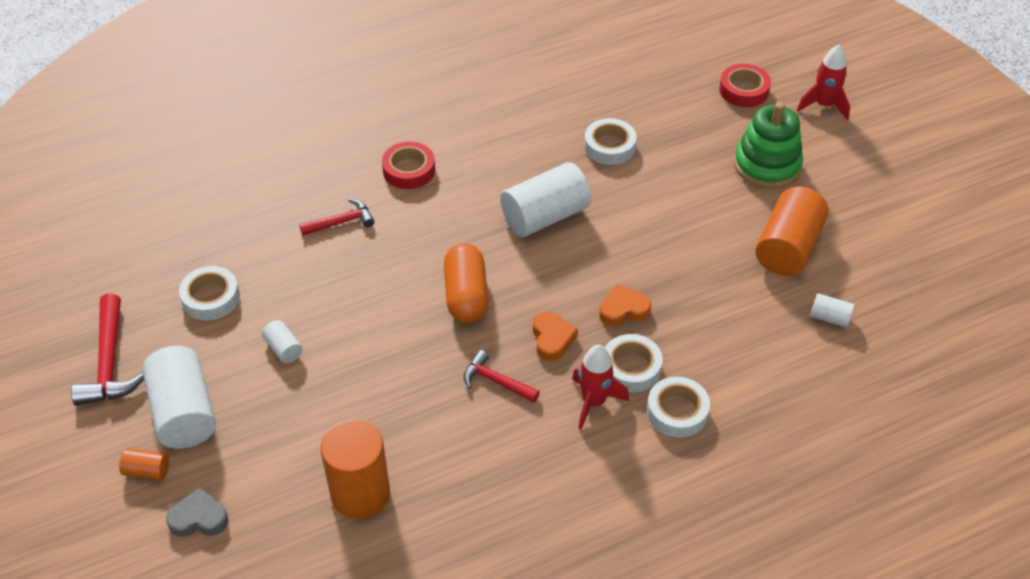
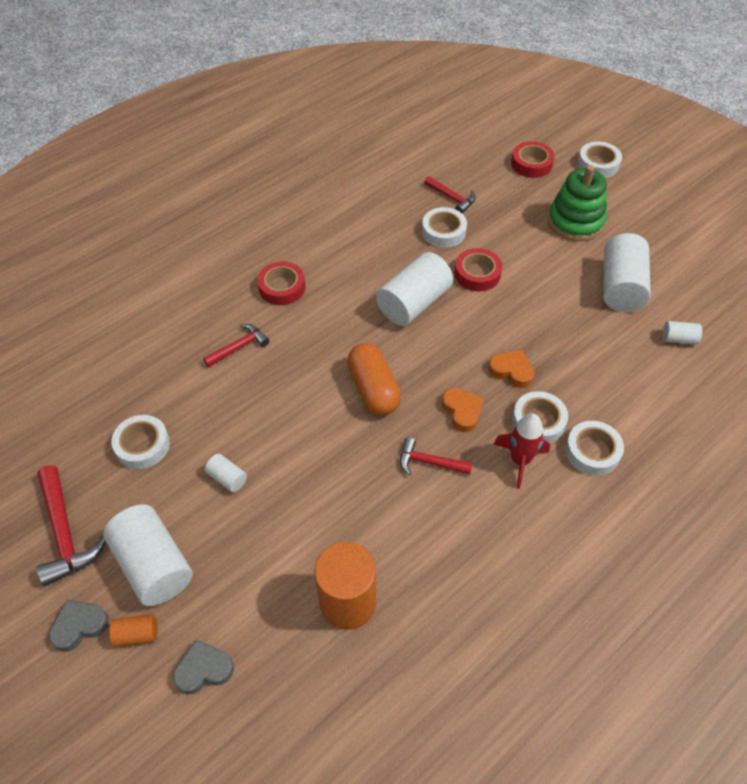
camera: 15 degrees left, 5 degrees up
(96, 450) = (80, 626): none -> grey heart
(623, 310) = (511, 371): orange heart -> orange heart turned 60 degrees clockwise
(628, 200) = (477, 274): none -> red tape
(634, 111) = (452, 198): none -> red hammer
(788, 248) = (620, 287): orange cylinder -> white cylinder
(823, 105) = (598, 164): red rocket -> white tape

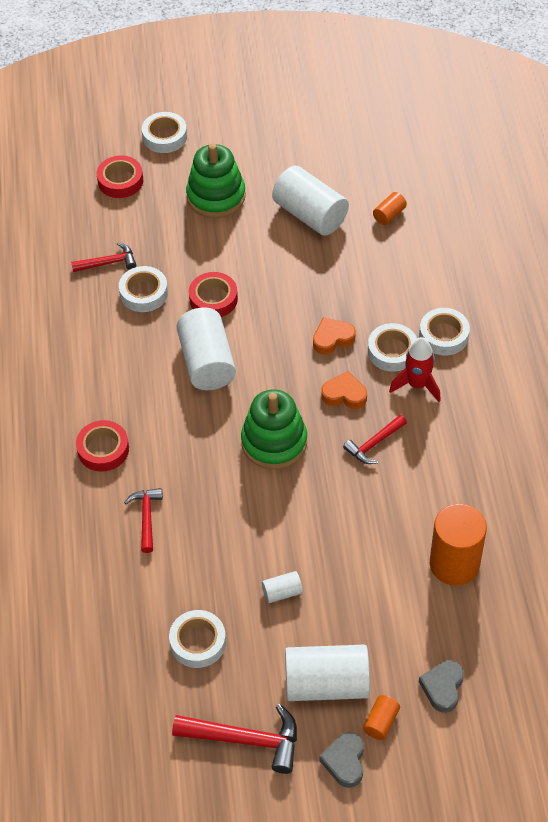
camera: 55 degrees left, 0 degrees up
(373, 389) = (274, 442): orange capsule -> green stacking toy
(678, 339) = (389, 215): white cylinder -> orange cylinder

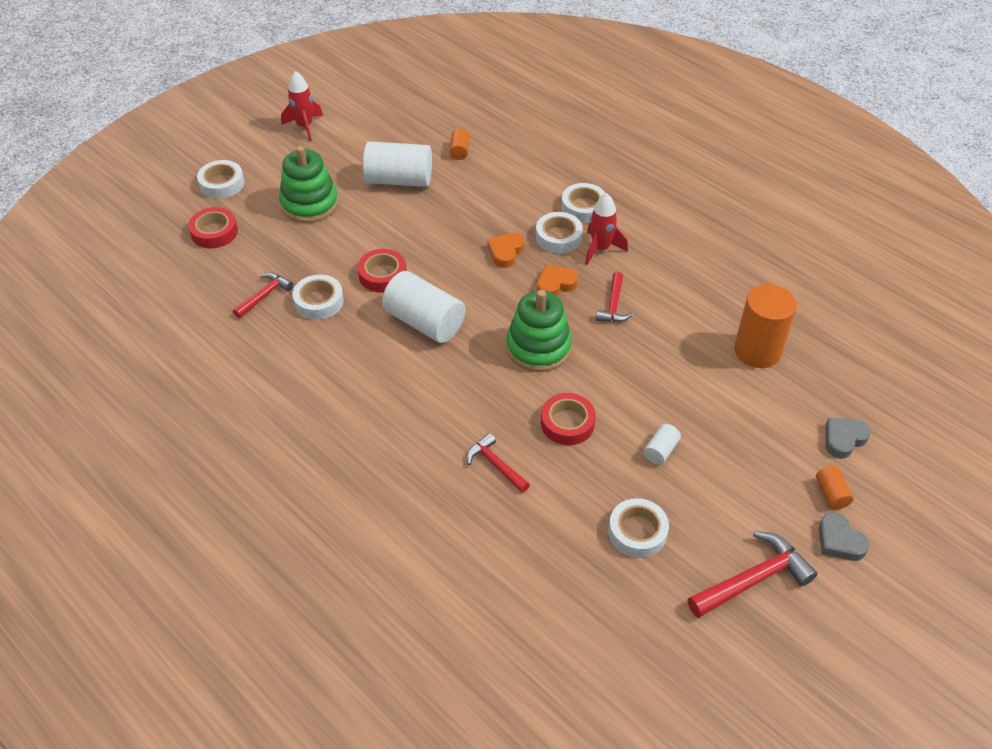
camera: 40 degrees left, 5 degrees down
(103, 449) = (404, 436): red tape -> red tape (567, 423)
(280, 115) = (304, 126): none -> red rocket
(326, 684) = (764, 494): white cylinder -> none
(442, 688) = (843, 439): grey heart -> grey heart turned 75 degrees clockwise

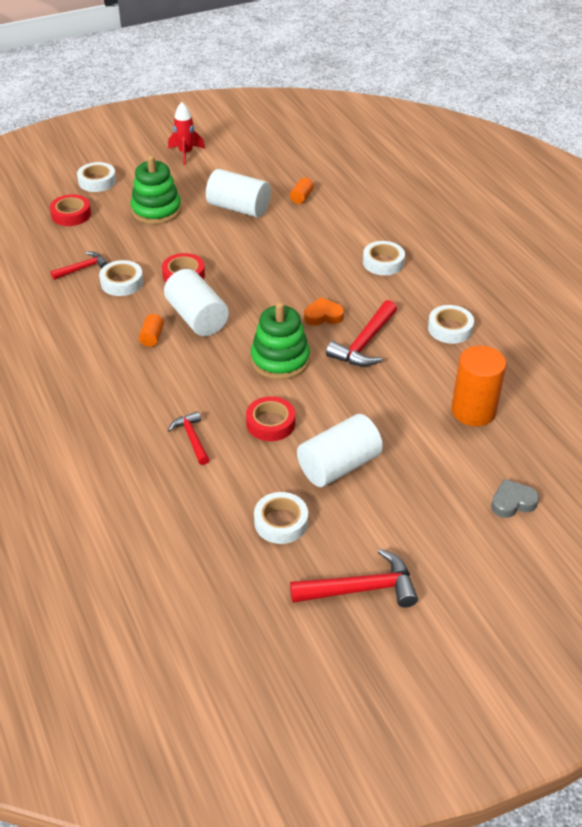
camera: 20 degrees right, 5 degrees down
(505, 252) = (295, 282): orange heart -> none
(558, 237) = (347, 280): white tape -> white tape (450, 328)
(600, 249) = (379, 298): red rocket -> none
(613, 305) = (364, 343): red hammer -> red hammer, size x1.62
(660, 450) = (338, 465): white cylinder -> white cylinder, size x2.18
(831, 494) = (474, 542): orange cylinder -> orange cylinder (152, 337)
(839, 541) = (458, 582): grey heart -> none

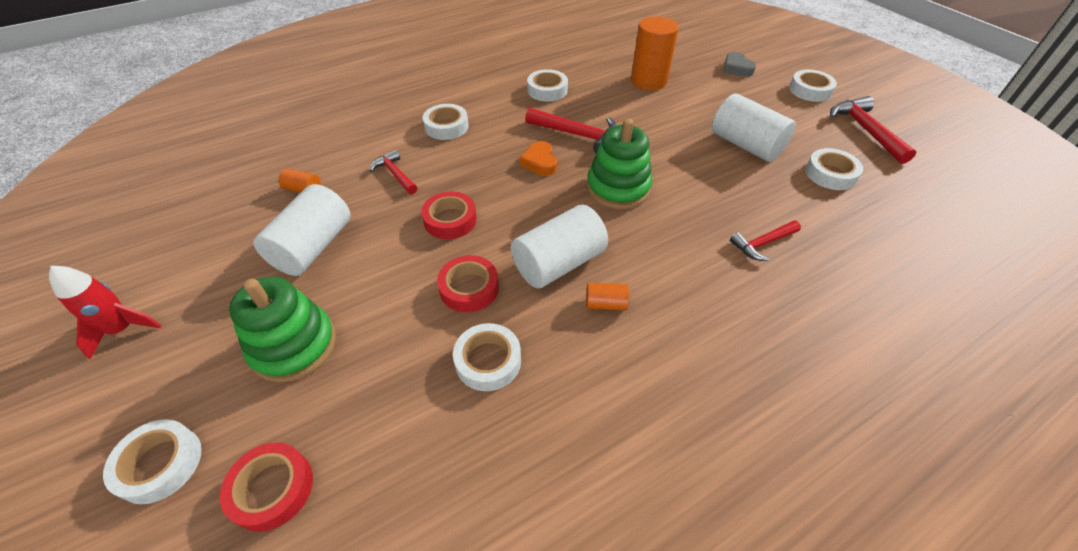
camera: 95 degrees left, 5 degrees up
(83, 268) = (450, 427): red hammer -> red hammer (395, 174)
(270, 423) = (713, 188): red tape -> red tape (450, 220)
(457, 565) = (810, 90): none -> white tape

